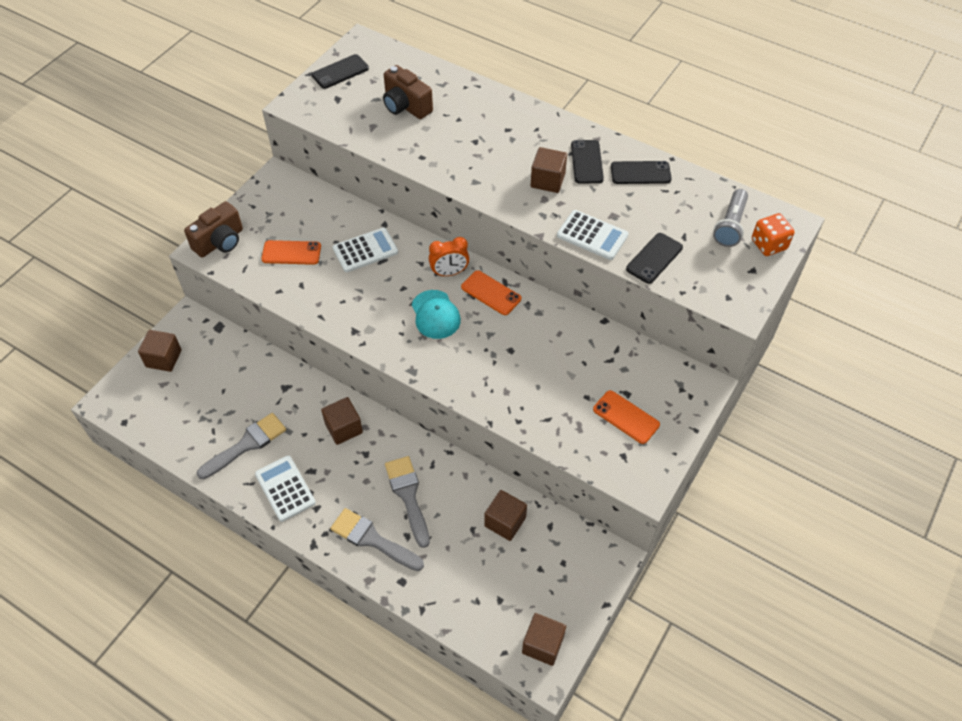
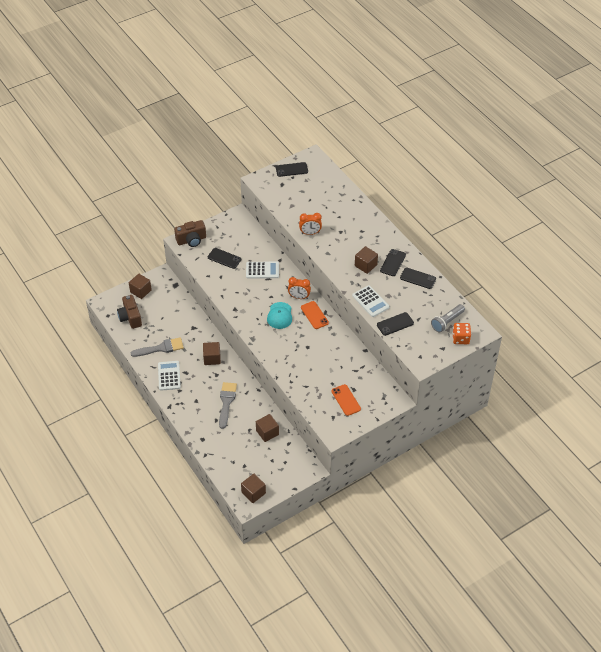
camera: 25 degrees right, 5 degrees down
(291, 253) = (224, 258): orange phone -> black phone
(372, 539) = (198, 415): grey brush -> none
(406, 106) = (315, 200): brown camera -> brown camera (130, 318)
(428, 159) = (310, 233): none -> orange clock

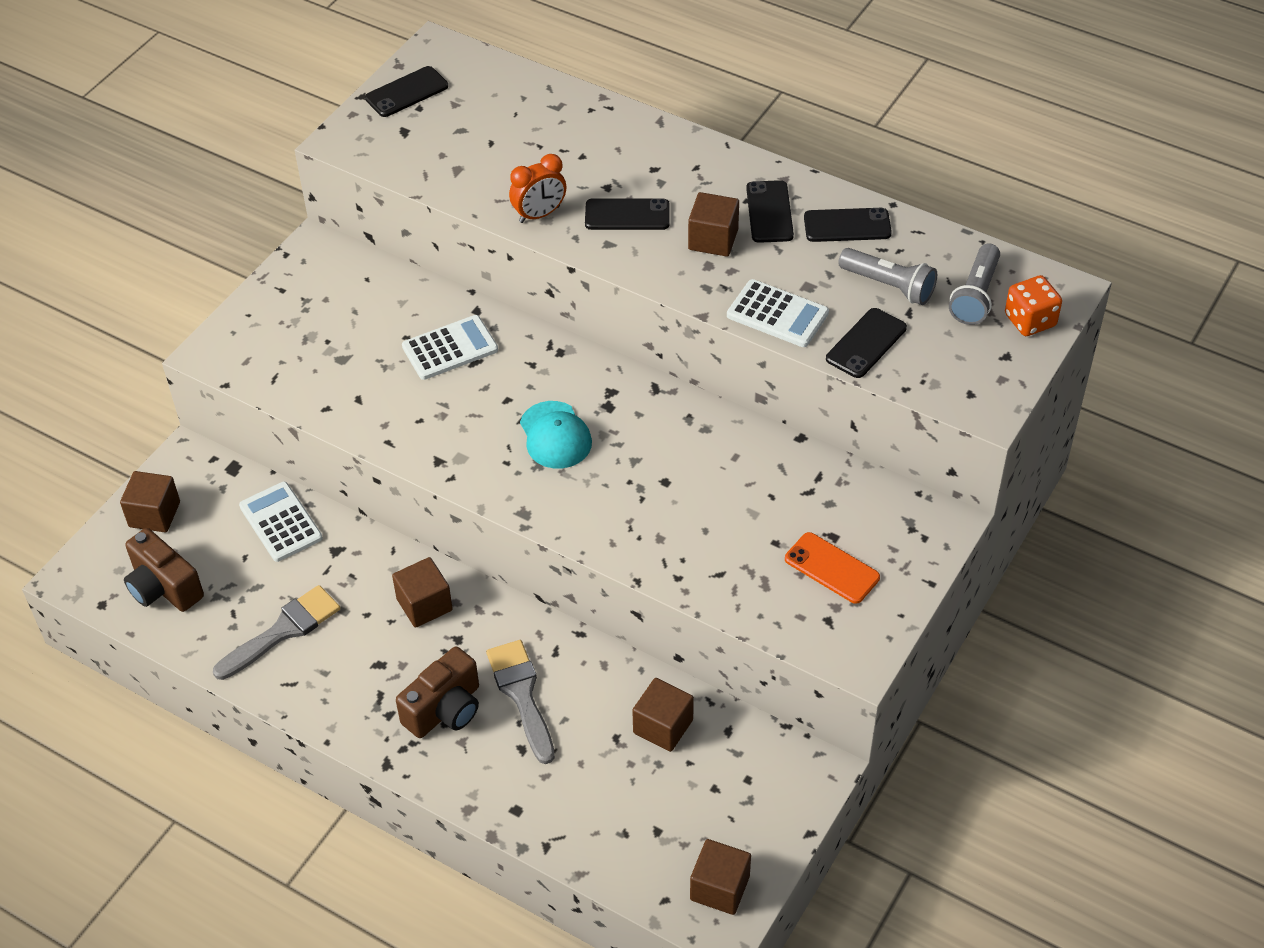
camera: 25 degrees left, 0 degrees up
(169, 376) = (342, 689): white calculator -> white calculator (281, 522)
(191, 240) = (236, 342): brown camera -> brown camera (445, 709)
(224, 258) = (342, 354): black phone -> black phone (627, 215)
(299, 297) = (574, 376): orange clock -> none
(314, 315) = (635, 403): orange phone -> none
(418, 306) = (889, 286): none -> grey flashlight

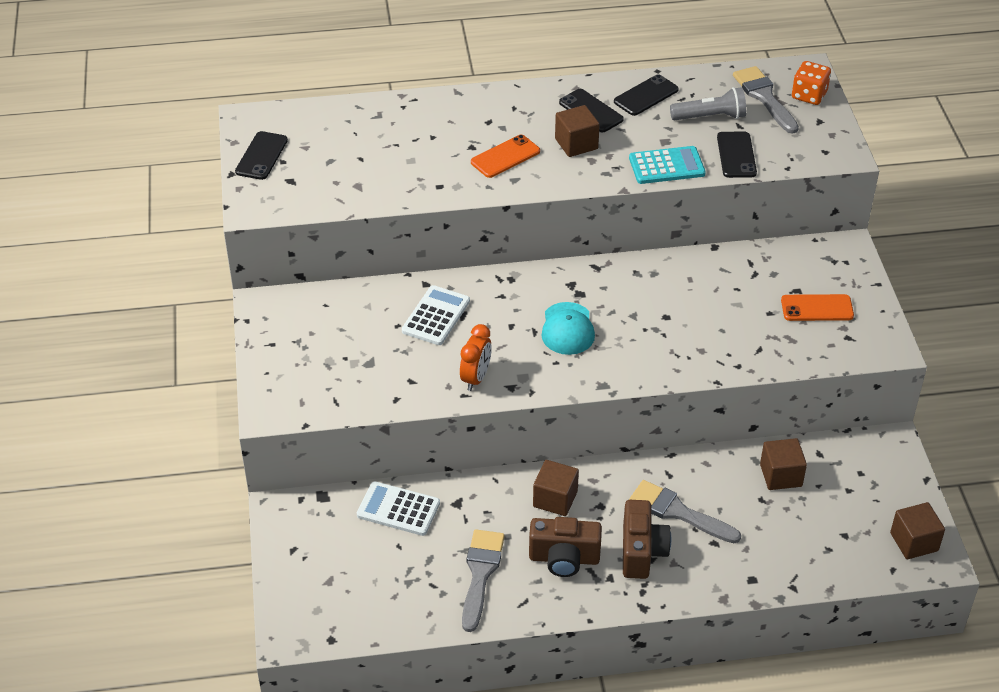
camera: 40 degrees left, 5 degrees down
(154, 514) = (300, 559): brown cube -> none
(164, 587) = (364, 600): brown camera -> brown camera (564, 558)
(539, 214) = (448, 185): orange clock -> orange clock (476, 378)
(555, 435) = (567, 329): turquoise cap -> turquoise cap turned 60 degrees clockwise
(627, 215) = (505, 157): black phone -> orange phone
(777, 314) = (666, 166): white calculator -> turquoise calculator
(976, 296) = (764, 97): grey flashlight -> grey brush

